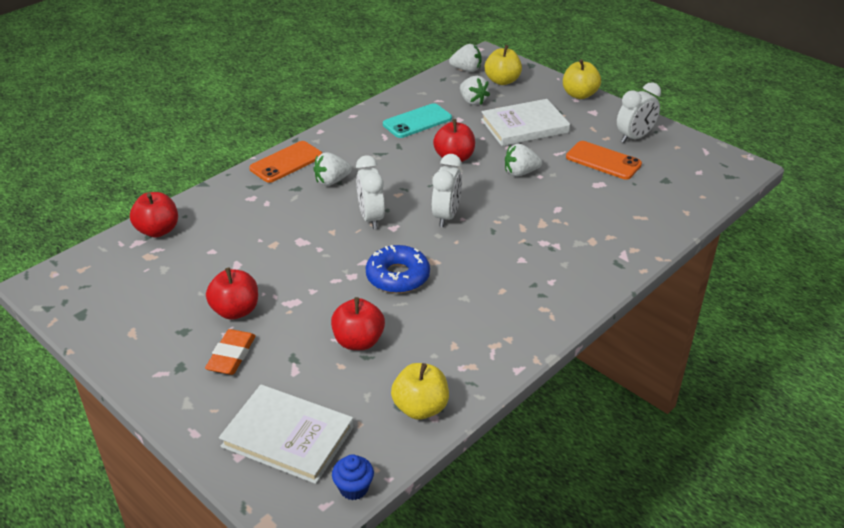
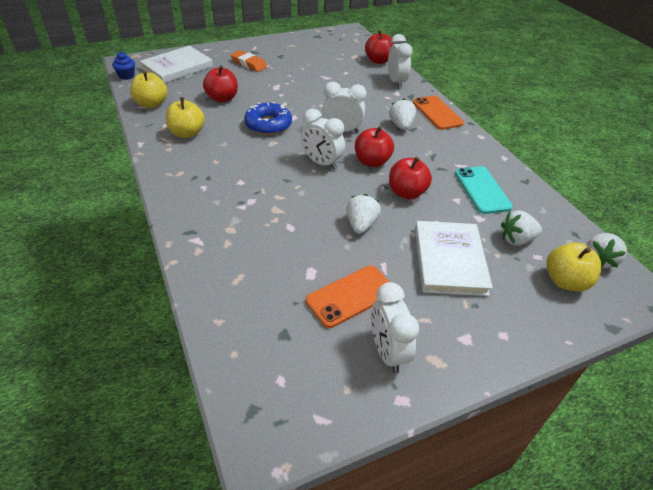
camera: 110 degrees right, 5 degrees up
(220, 203) = (396, 82): none -> white clock
(235, 311) = (284, 70): red apple -> red apple (372, 162)
(579, 94) = (516, 344): yellow apple -> yellow apple (187, 133)

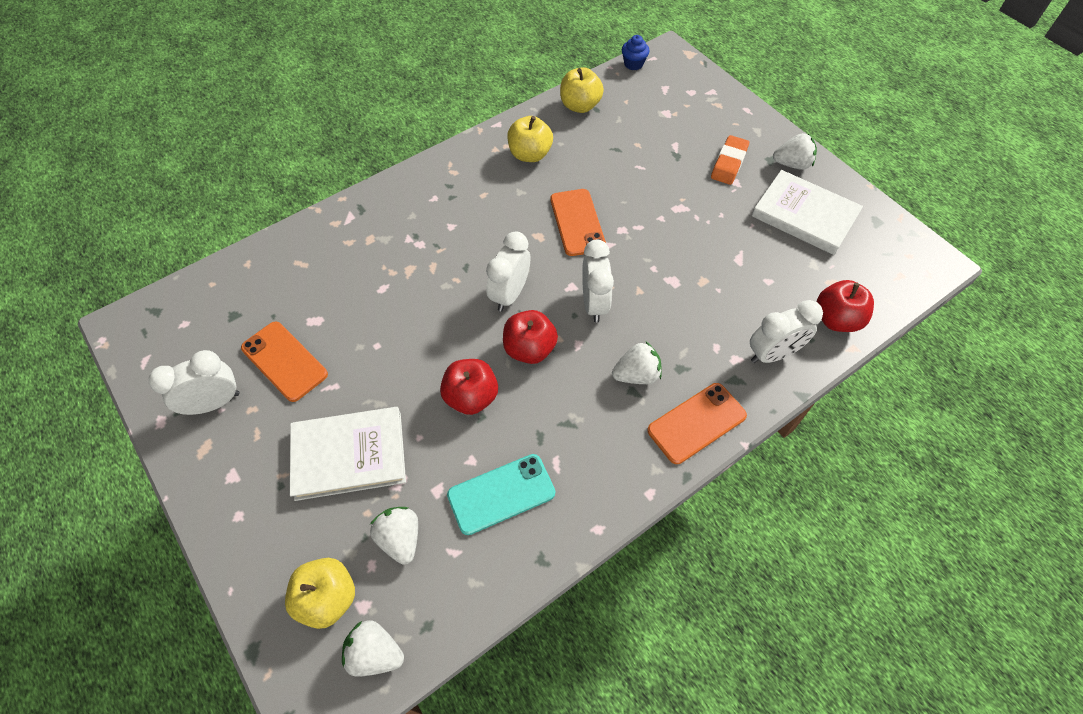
camera: 80 degrees right, 15 degrees up
(177, 67) = (678, 98): white book -> white book (804, 215)
(222, 98) = (621, 162): red apple -> none
(268, 125) = (577, 222): blue donut -> orange phone
(361, 225) = (397, 354): white strawberry -> white strawberry (792, 164)

